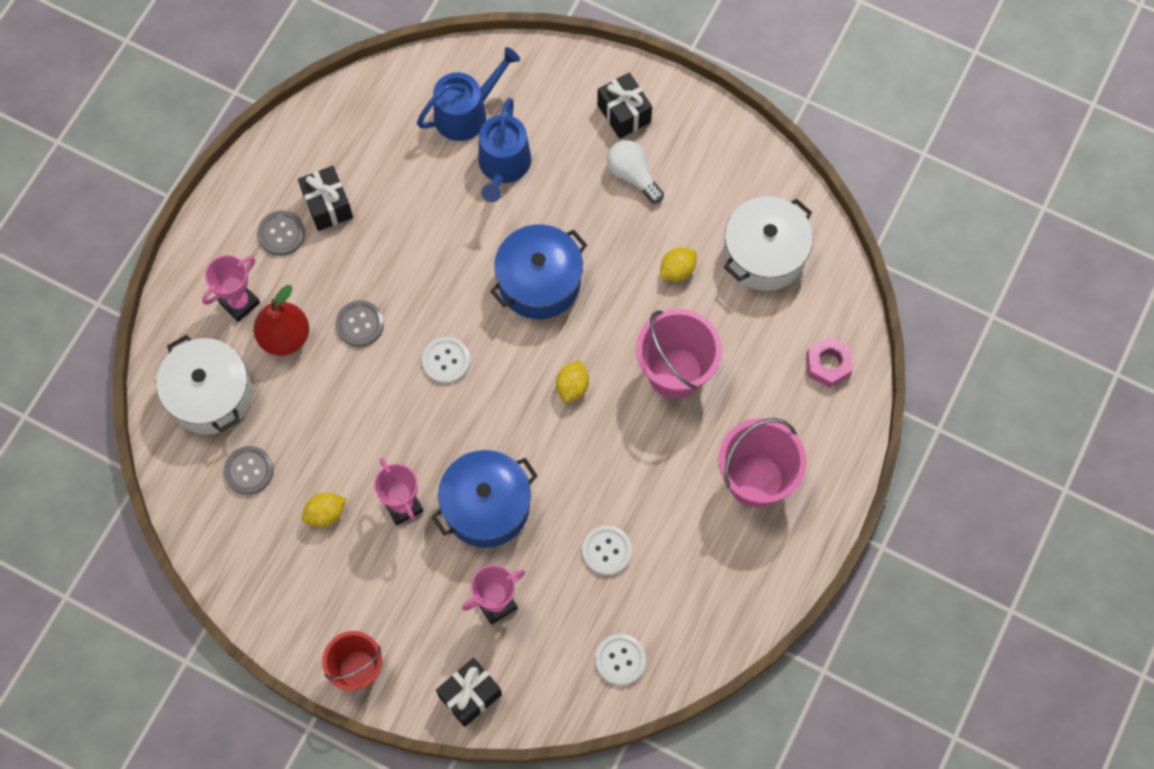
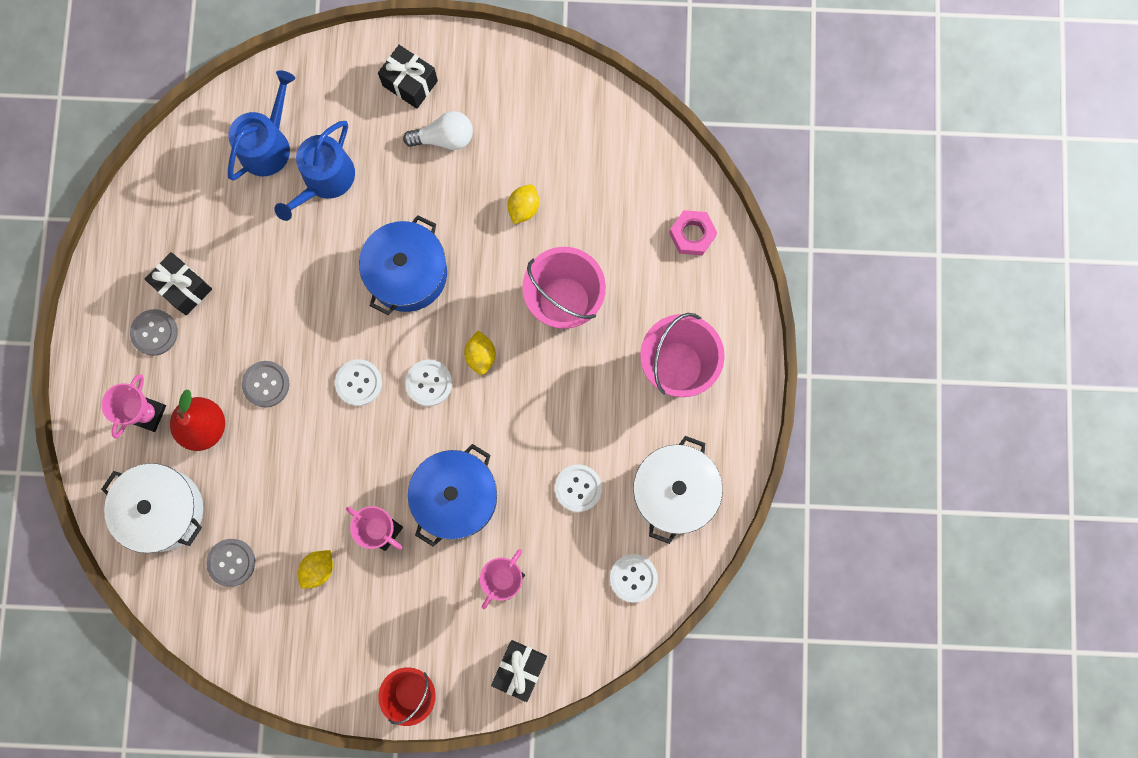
camera: 25 degrees left, 10 degrees up
(503, 166) = (325, 180): blue watering can -> blue watering can turned 45 degrees clockwise
(511, 390) = (429, 383): none -> white button
(632, 175) = (444, 138): white light bulb -> white light bulb turned 150 degrees clockwise
(764, 254) = (592, 159): white pot -> white pot (674, 492)

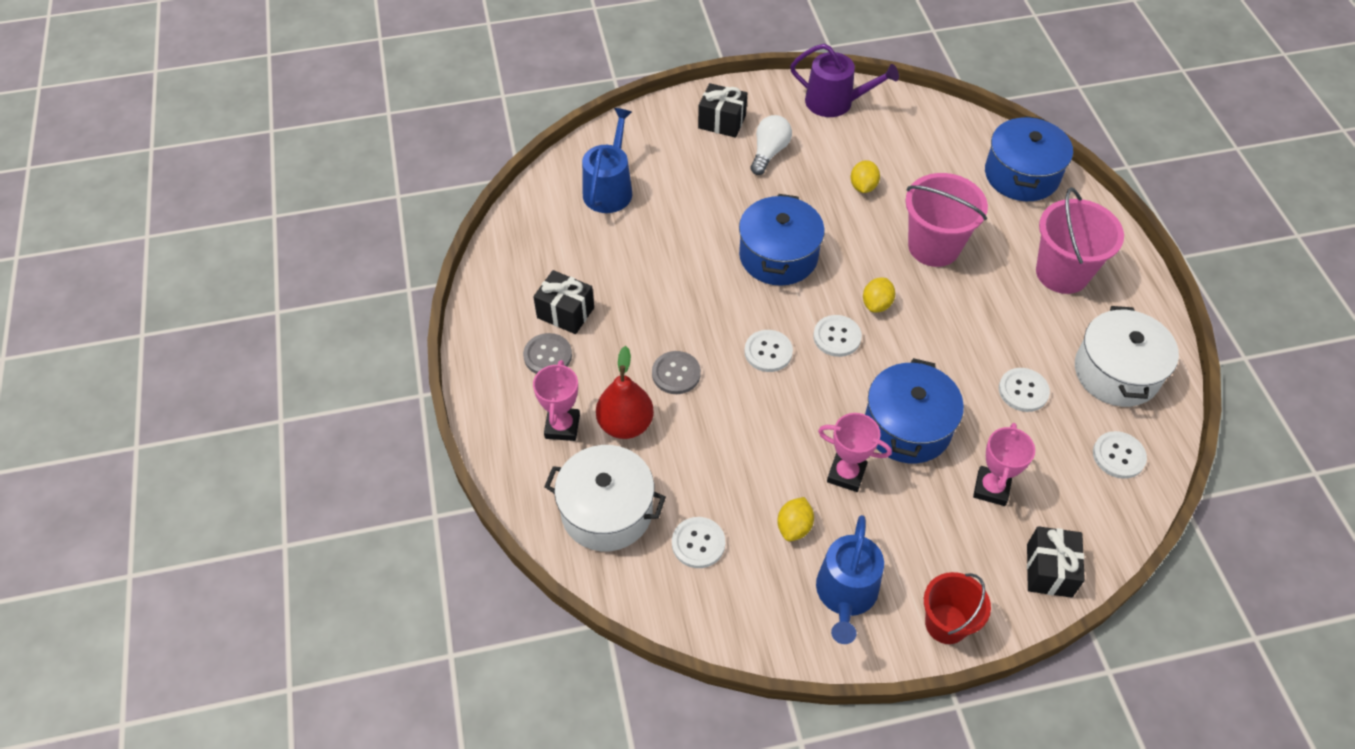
camera: 15 degrees left, 25 degrees down
(231, 562) = (698, 543): grey button -> white button
(325, 180) = (672, 203): blue watering can -> blue watering can (846, 594)
(444, 138) = (769, 152): white light bulb -> white light bulb turned 45 degrees counterclockwise
(481, 356) = (876, 304): yellow lemon -> yellow lemon turned 45 degrees clockwise
(538, 86) = (835, 102): none -> purple watering can
(692, 235) = (1021, 175): pink nut -> blue pot

